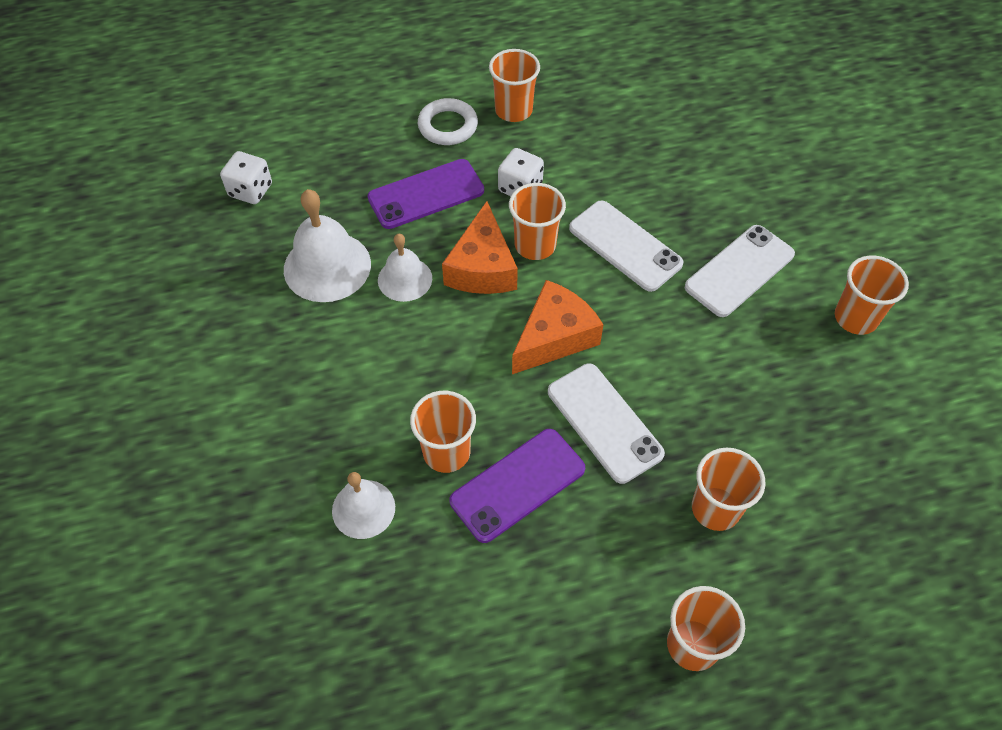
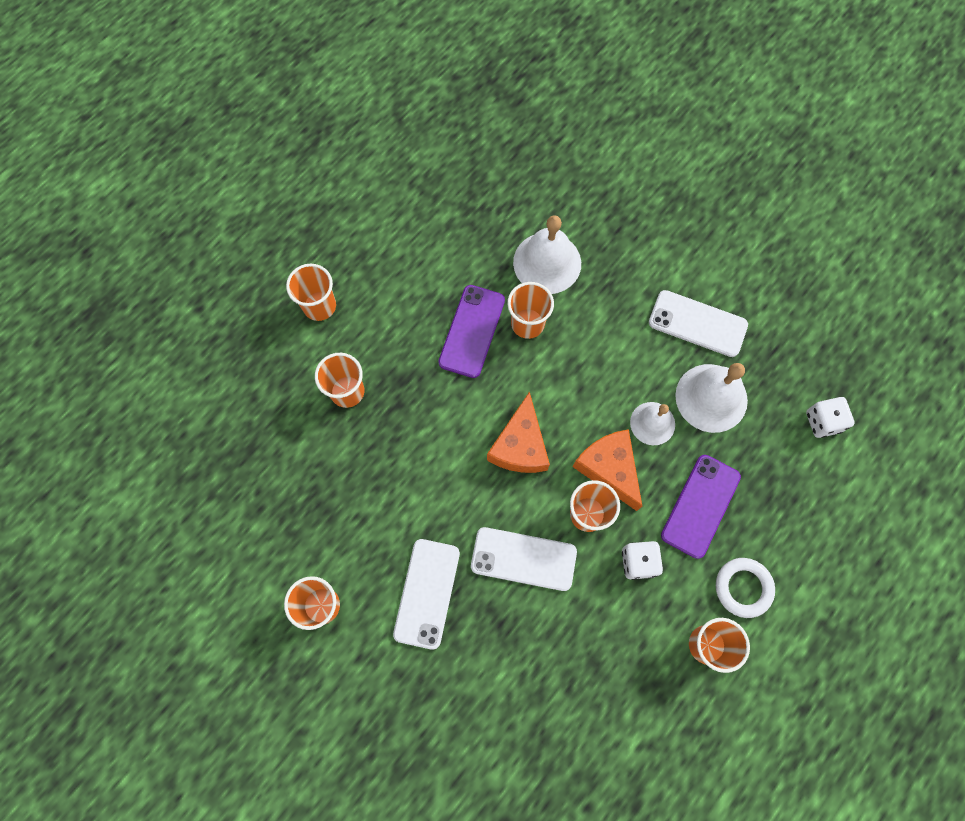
camera: 145 degrees right, 15 degrees up
(363, 509) = (547, 262): white bell -> white bell, size x1.61
(604, 422) = (447, 404): white phone -> white phone (697, 323)

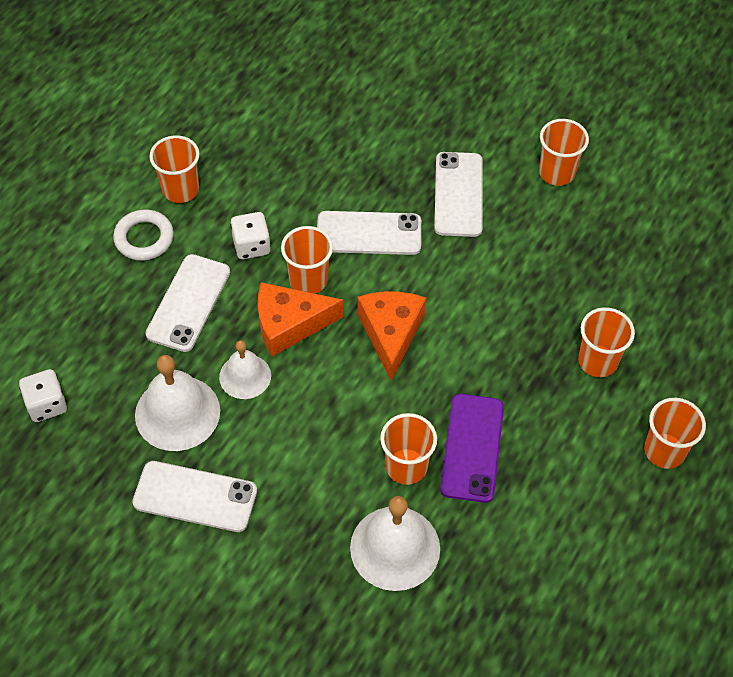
camera: 170 degrees right, 15 degrees down
(609, 469) = (290, 324): orange cheese -> orange cheese turned 120 degrees clockwise
(700, 506) = (188, 303): purple phone -> white phone

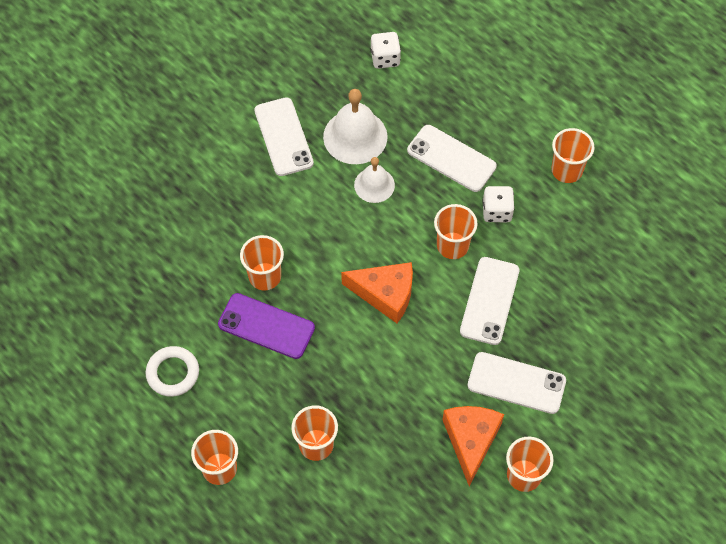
camera: 105 degrees right, 5 degrees up
(144, 238) = (522, 138): white ring -> white ring (173, 373)
(195, 497) = (283, 137): white phone -> white phone turned 45 degrees counterclockwise
(290, 324) = (413, 224): orange cheese -> orange cheese (471, 441)
(395, 548) = (203, 253): white bell -> none

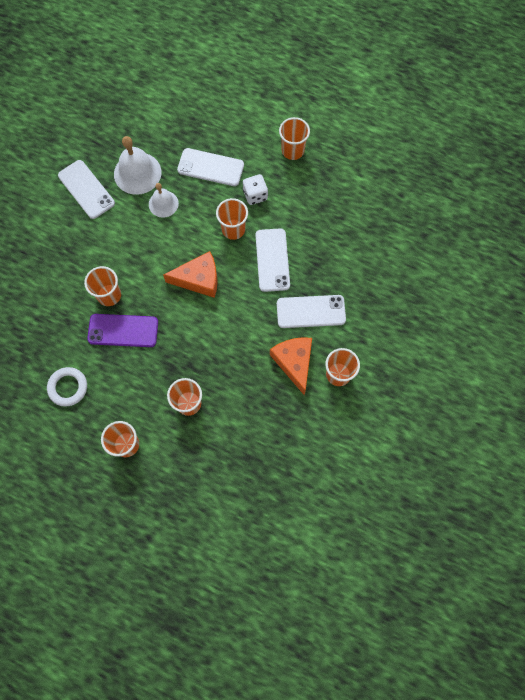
camera: 20 degrees left, 10 degrees up
(385, 58) = (138, 110): white dice -> none

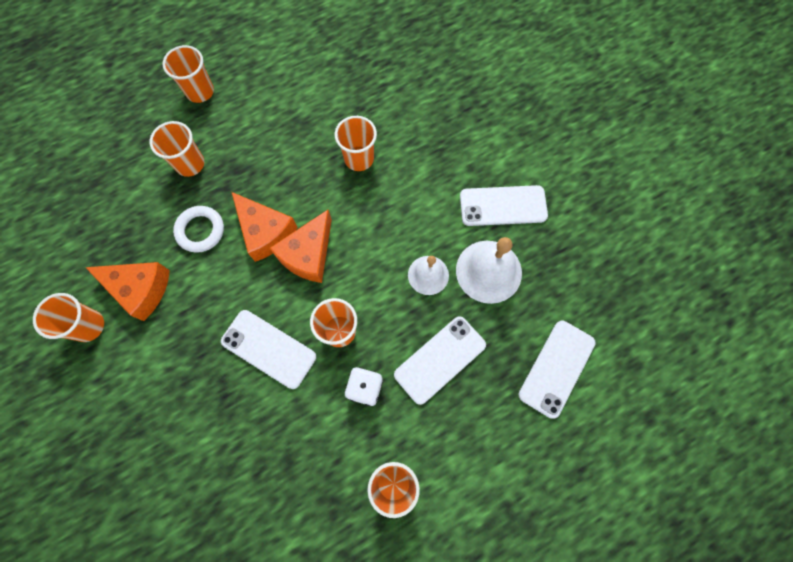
camera: 125 degrees right, 0 degrees up
(68, 387) = (293, 75): white ring -> white ring (200, 230)
(123, 330) = (311, 150): purple phone -> none
(202, 316) = (265, 232): none -> orange cheese
(311, 311) = (176, 347): white phone -> white phone (556, 368)

